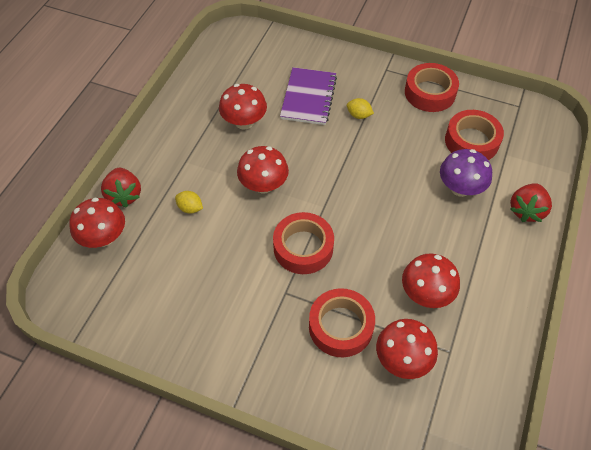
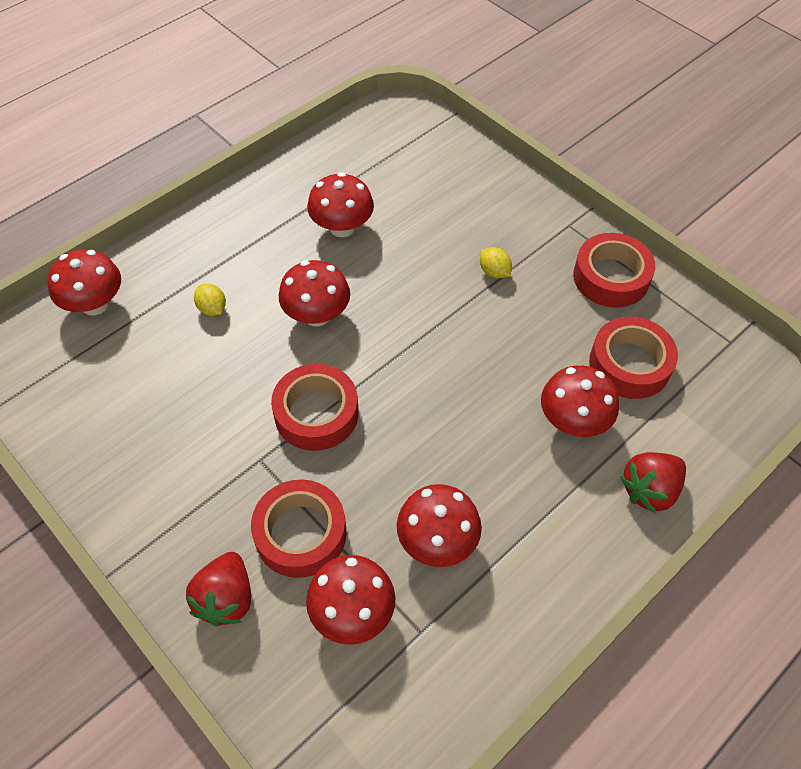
camera: 25 degrees right, 0 degrees up
(124, 195) = (148, 263): red strawberry -> red strawberry (226, 599)
(308, 98) = (442, 226): purple notebook -> none
(460, 188) = (573, 421): purple mushroom -> red mushroom

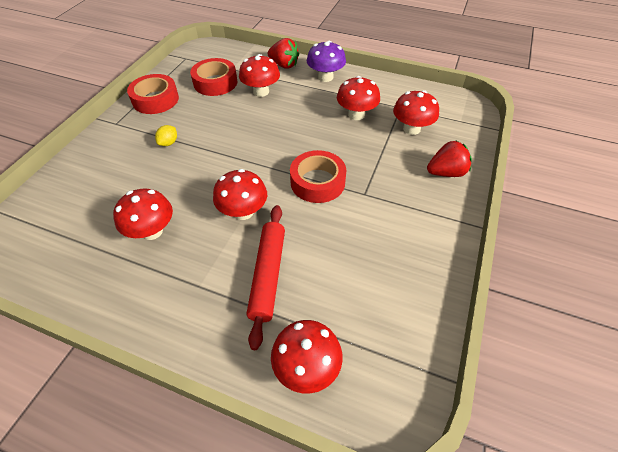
camera: 115 degrees left, 5 degrees down
(212, 309) = (268, 275): yellow lemon -> red rolling pin
(300, 533) = (391, 160): red tape -> none
(577, 545) = (325, 77): none -> purple mushroom

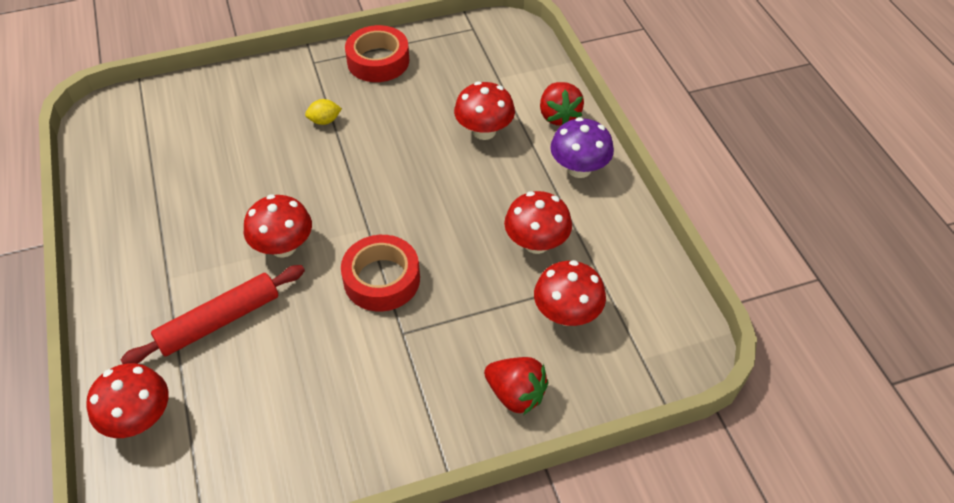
camera: 50 degrees right, 0 degrees up
(152, 231) = (201, 198): red mushroom -> none
(215, 82) = (457, 83): red tape -> none

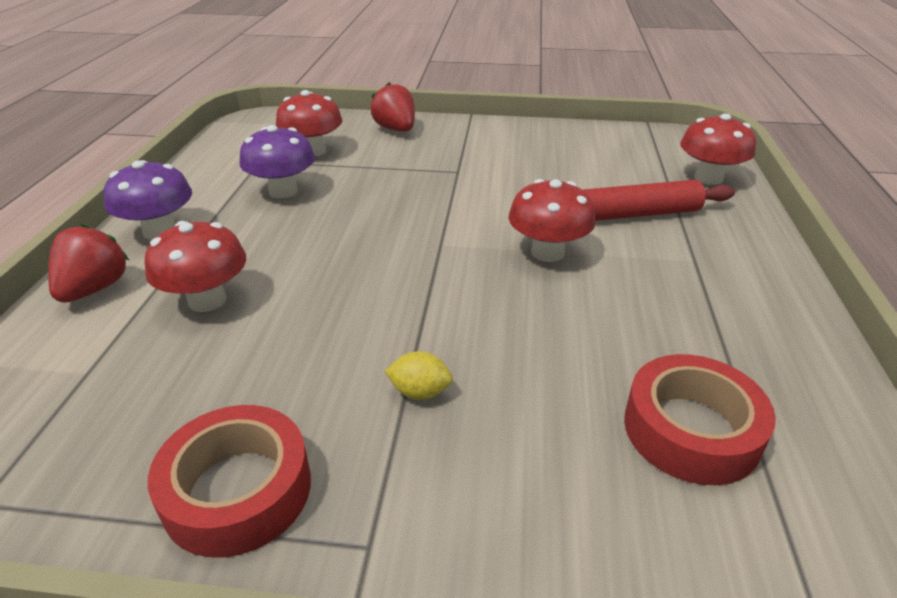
camera: 155 degrees left, 15 degrees down
(382, 279) = (453, 204): red tape -> red tape (691, 430)
(536, 243) = (283, 191): red mushroom -> purple mushroom

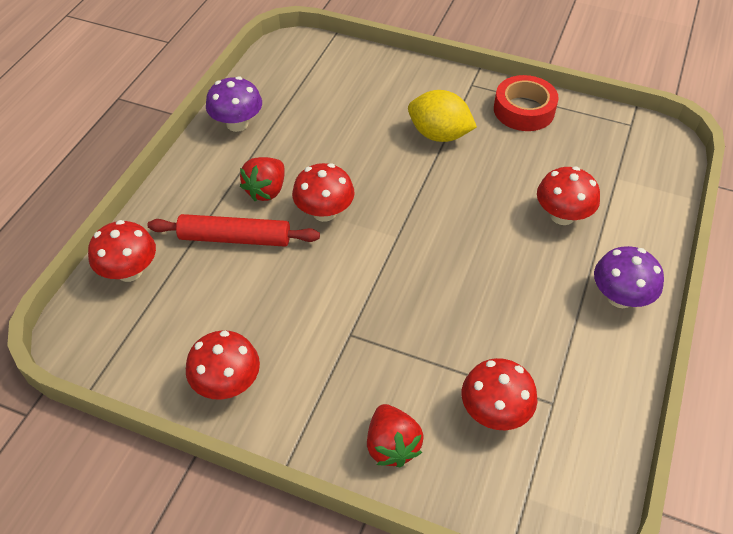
camera: 165 degrees left, 15 degrees up
(95, 289) = (642, 241): red strawberry -> red strawberry (266, 190)
(283, 191) = (522, 335): purple mushroom -> purple mushroom (237, 124)
(420, 392) = (439, 135): yellow lemon -> yellow lemon, size x2.08
(545, 137) = (227, 383): none -> red mushroom
(691, 430) = (322, 97): red tape -> none

